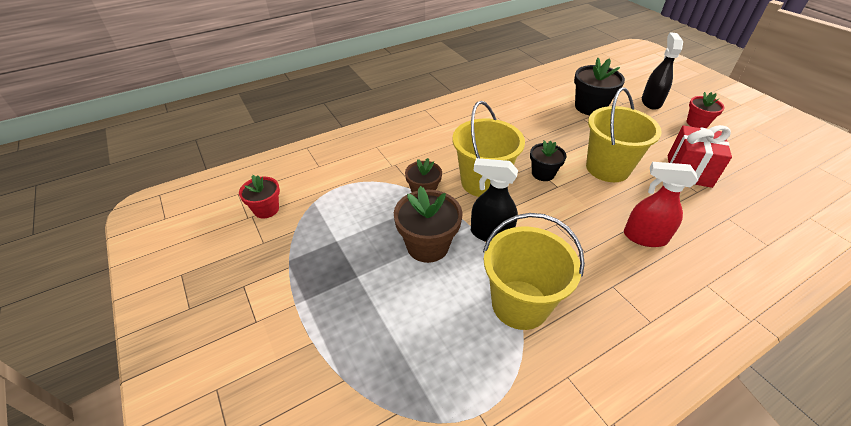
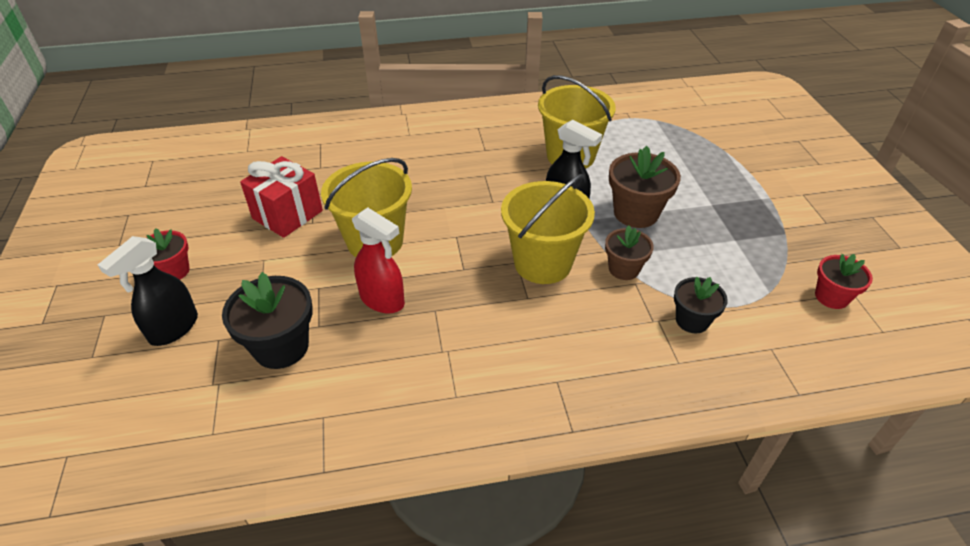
camera: 160 degrees left, 0 degrees up
(543, 173) = (460, 255): black flower pot -> black flower pot (692, 320)
(644, 237) = (419, 172): red spray bottle -> red spray bottle (382, 300)

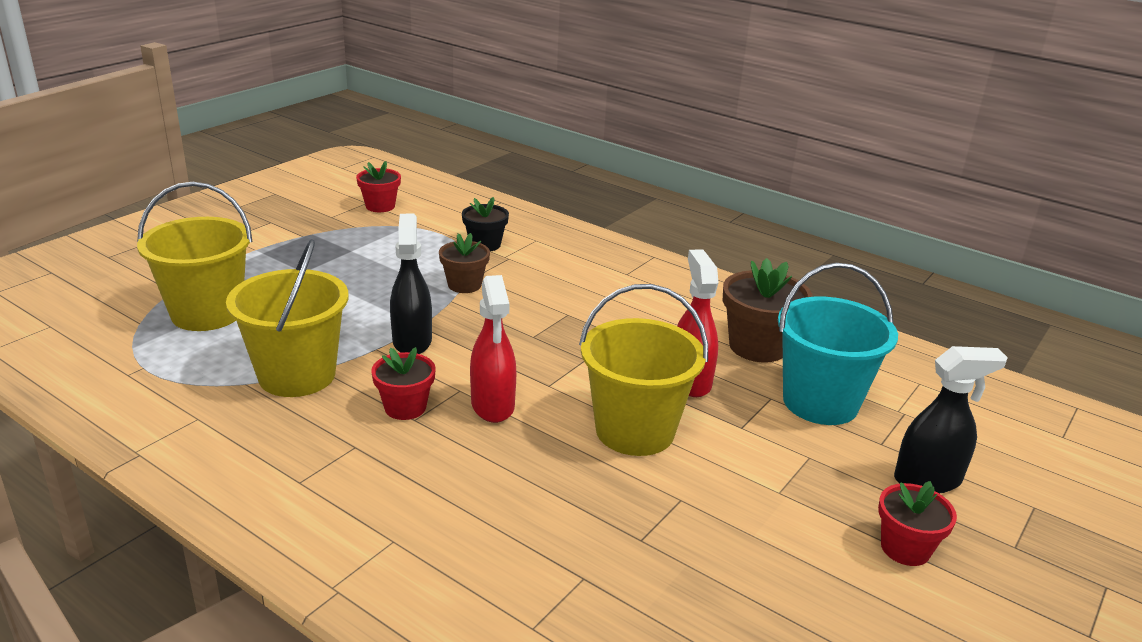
camera: 135 degrees left, 15 degrees down
(281, 347) = (820, 402): black flower pot -> turquoise bucket
(287, 215) = (702, 530): red gift -> none
(463, 205) = (493, 406): none -> red spray bottle
(498, 176) = (405, 407): none -> red flower pot
(543, 263) = (514, 323): yellow bucket -> yellow bucket (207, 313)
(636, 213) = (369, 303): brown flower pot -> brown flower pot (757, 347)

